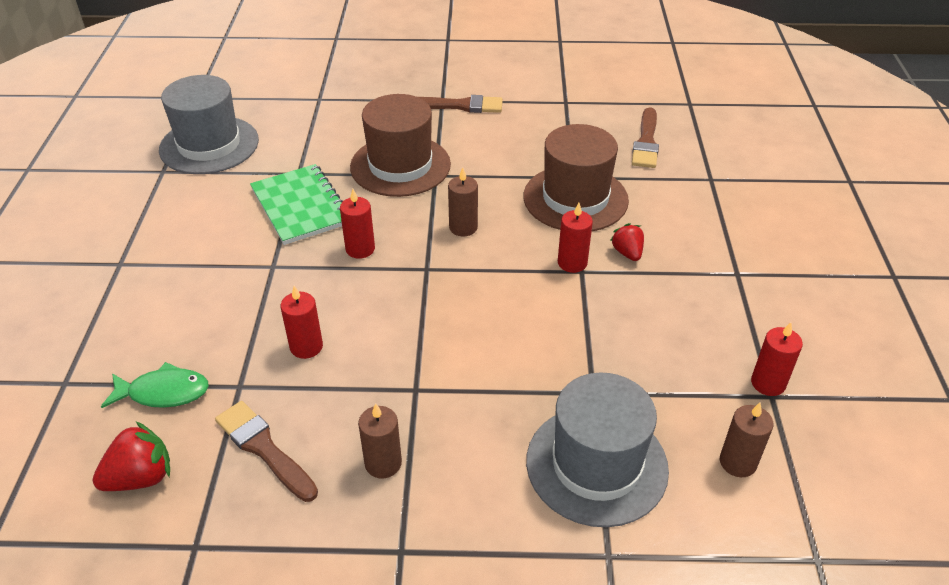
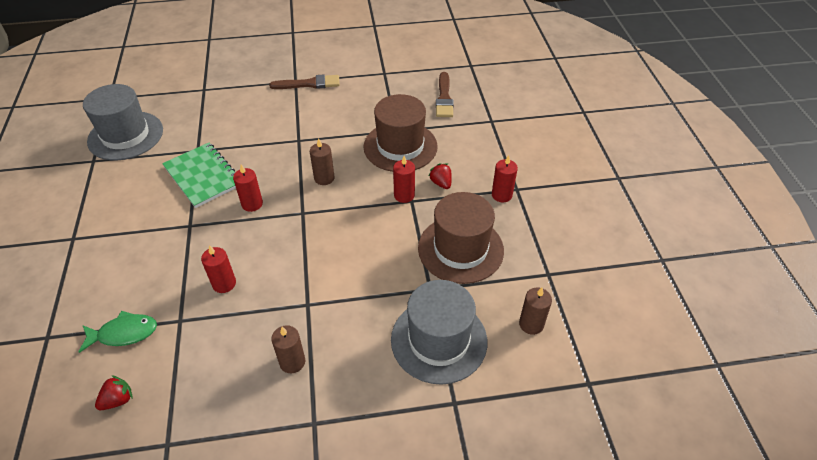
camera: 10 degrees left, 5 degrees up
(141, 477) = (118, 400): red strawberry -> red strawberry, size x0.66
(264, 448) = (205, 364): brown brush -> none
(400, 166) = (272, 136): brown hat -> brown hat (460, 249)
(768, 383) = (545, 265): red candle -> red candle (501, 195)

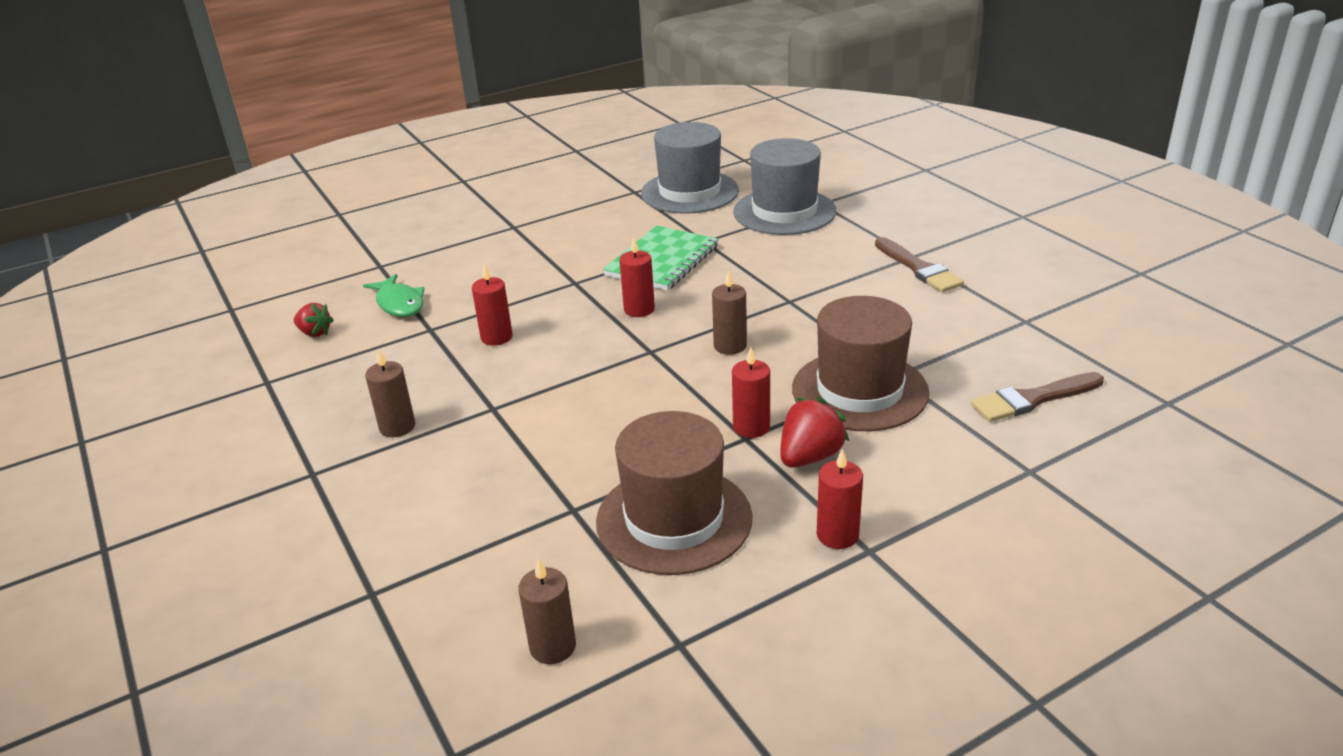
camera: 70 degrees right, 15 degrees down
(439, 340) = (478, 546): grey hat -> grey hat (784, 211)
(441, 183) = (810, 457): red strawberry -> red strawberry, size x1.51

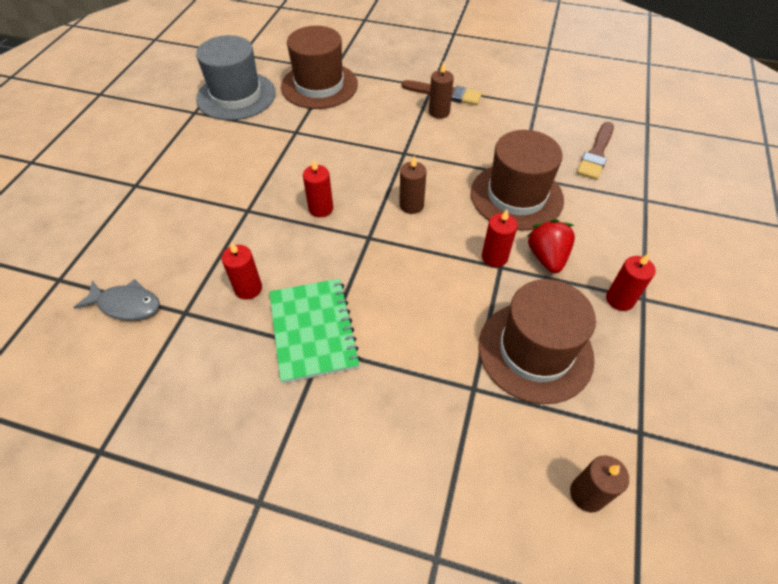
camera: 45 degrees left, 20 degrees up
(315, 333) = (82, 377): red strawberry -> none
(397, 427) = (272, 413): brown candle -> brown candle (439, 112)
(399, 303) = (126, 305): green fish -> grey fish
(662, 261) = (287, 161): green notebook -> green notebook (313, 330)
(784, 211) = (319, 85): grey hat -> brown hat

